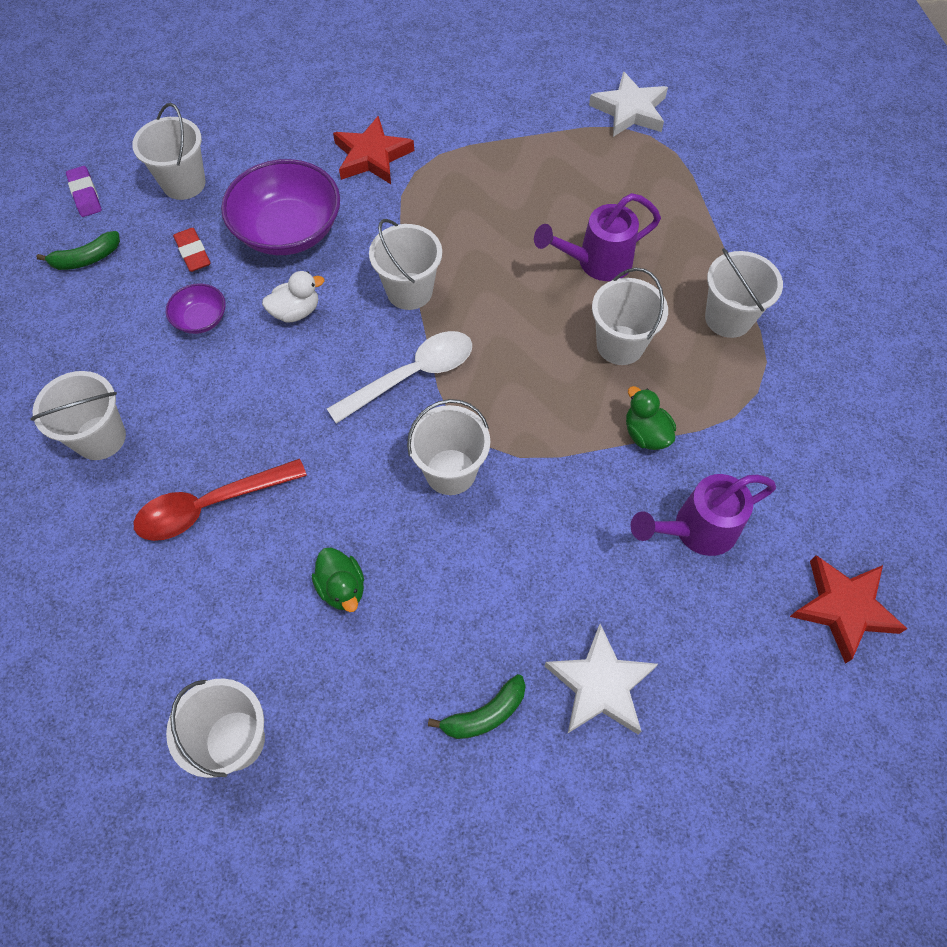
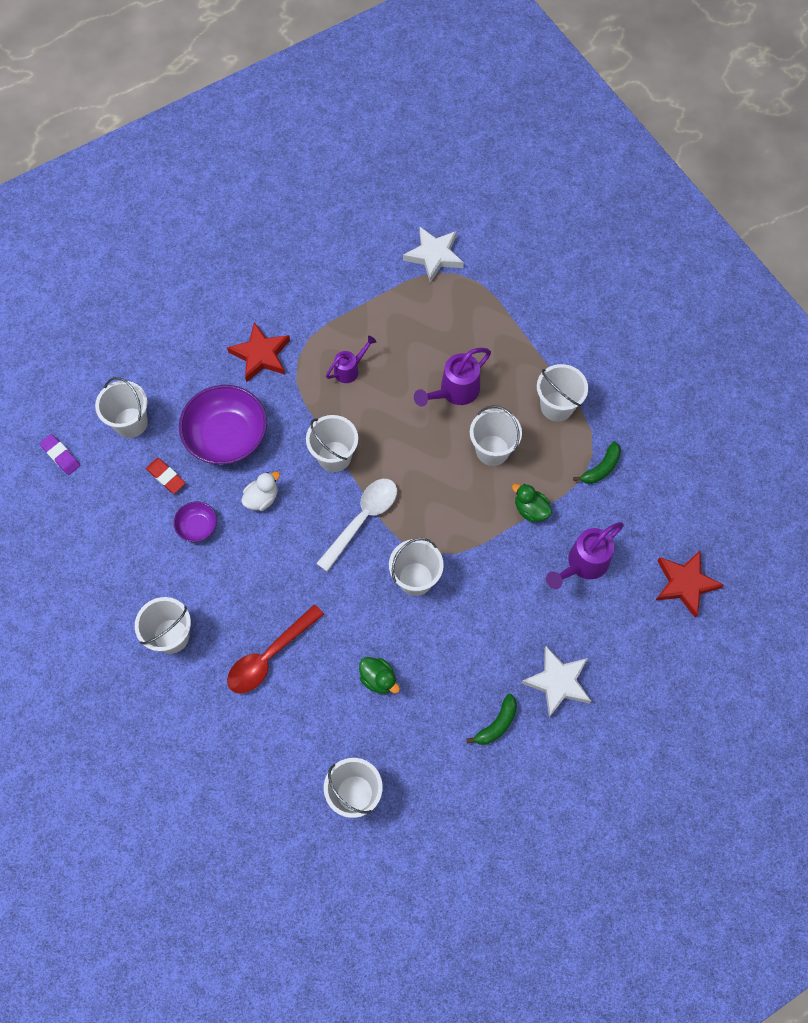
camera: 20 degrees left, 5 degrees up
(86, 259) = (90, 507): green banana -> green banana (601, 468)
(473, 201) = (350, 369): none -> purple watering can

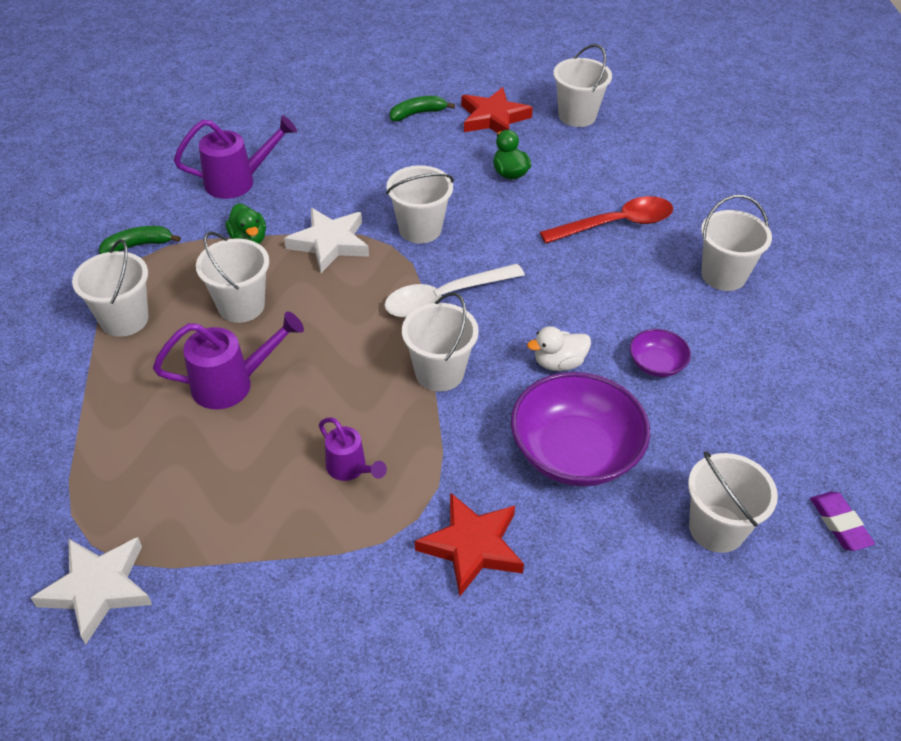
camera: 155 degrees left, 20 degrees down
(166, 477) = (682, 435): red eraser -> none
(350, 369) = (350, 469): purple watering can -> purple watering can turned 120 degrees counterclockwise
(558, 682) = (339, 119): white star -> white star (329, 243)
(685, 584) = (157, 137): red star -> red star (493, 118)

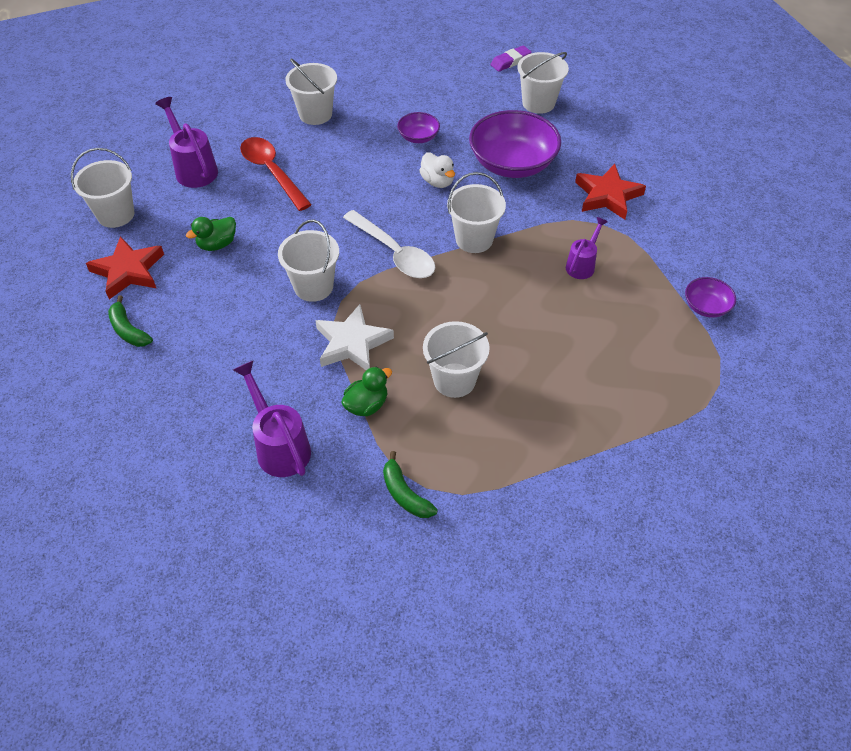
camera: 105 degrees left, 5 degrees up
(98, 589) = (746, 365): white star -> none
(124, 319) = (505, 461): white bucket -> none
(212, 585) = (706, 306): none -> purple bowl
(233, 384) = (541, 355): purple watering can -> purple watering can (193, 168)

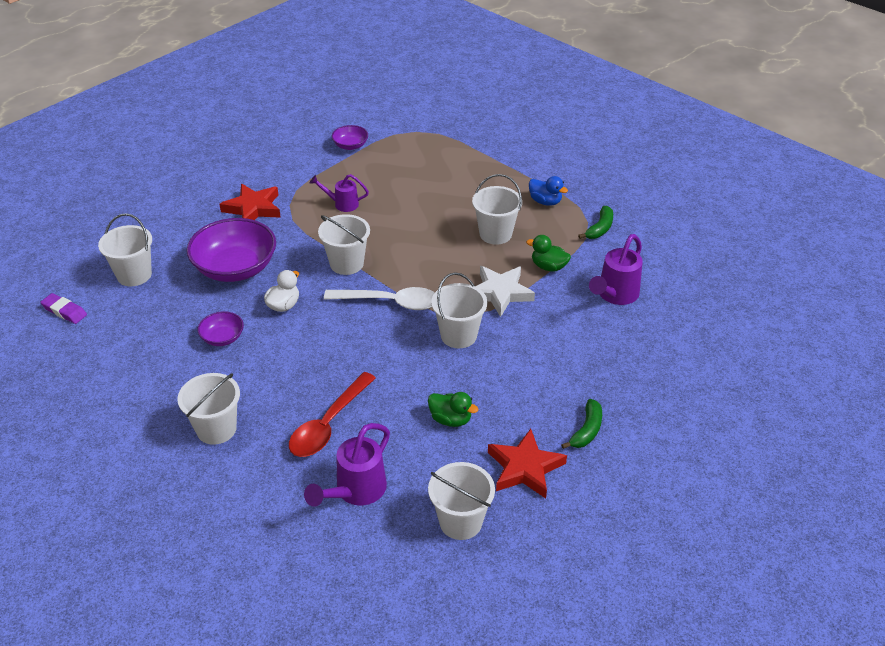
camera: 115 degrees left, 10 degrees down
(394, 253) = (390, 302): white spoon -> white spoon turned 75 degrees clockwise
(492, 460) = (545, 201): none -> blue duck

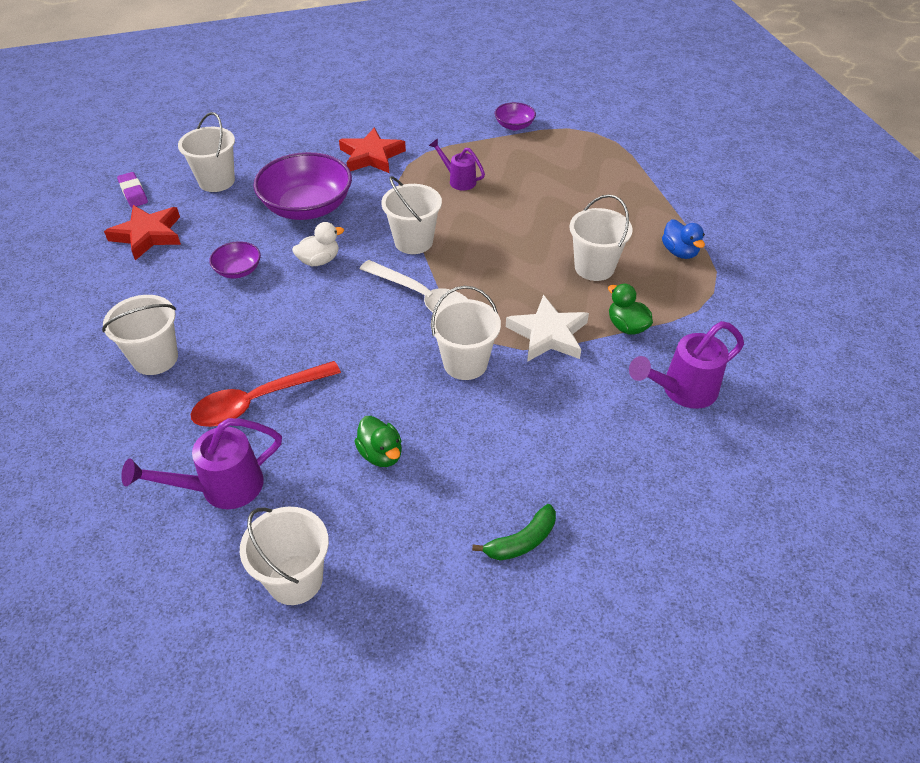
camera: 30 degrees right, 5 degrees up
(525, 468) = (415, 551): red star -> red star (148, 235)
(599, 228) = (722, 305): green banana -> none

